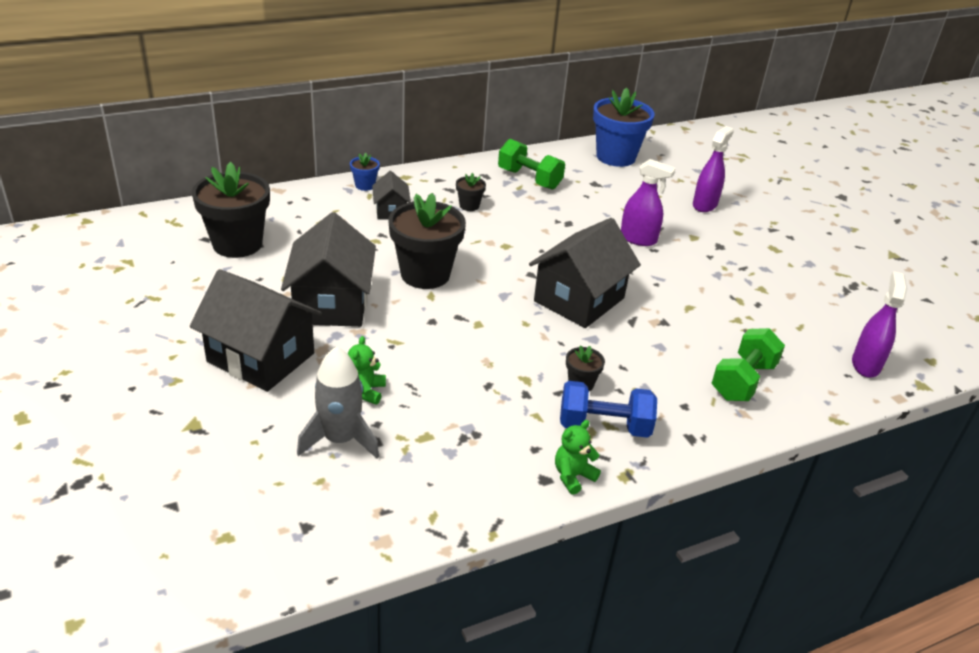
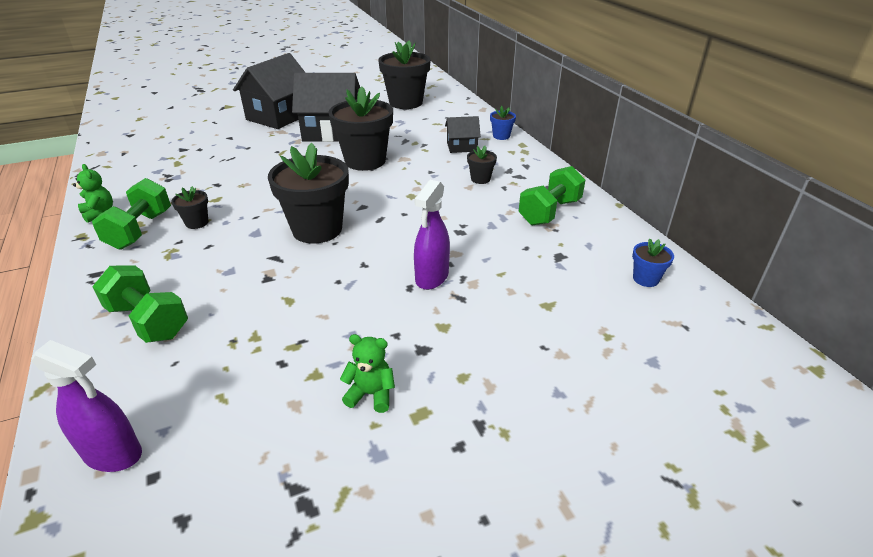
camera: 95 degrees right, 0 degrees up
(340, 439) = (191, 139): grey rocket -> none
(365, 391) = (232, 145): green teddy bear -> green teddy bear (371, 394)
(579, 299) = (317, 229): black house -> black flower pot
(604, 426) = (140, 230): blue dumbbell -> green dumbbell
(615, 157) = (645, 279): blue flower pot -> blue flower pot, size x0.45
(705, 205) = (537, 352): purple spray bottle -> none

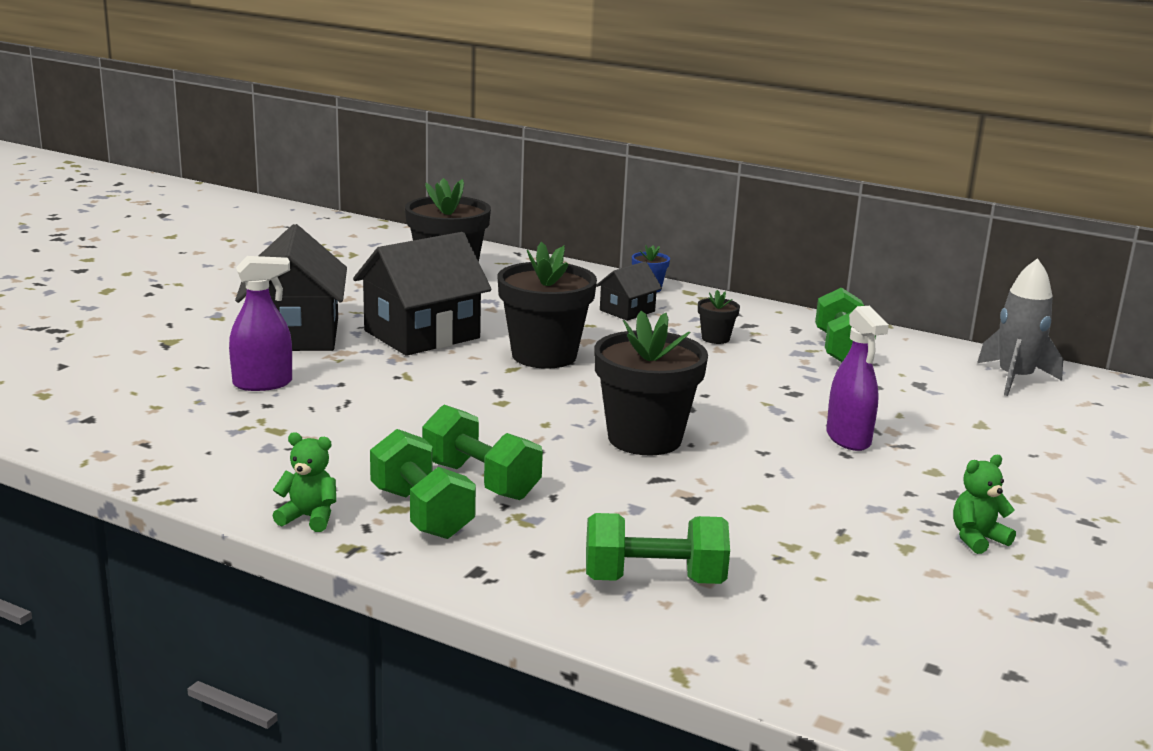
camera: 40 degrees left, 15 degrees down
(113, 454) = (866, 673): purple spray bottle -> purple spray bottle (263, 384)
(197, 223) = (480, 481): black flower pot -> green dumbbell
(645, 279) = (1014, 379): blue flower pot -> grey rocket

